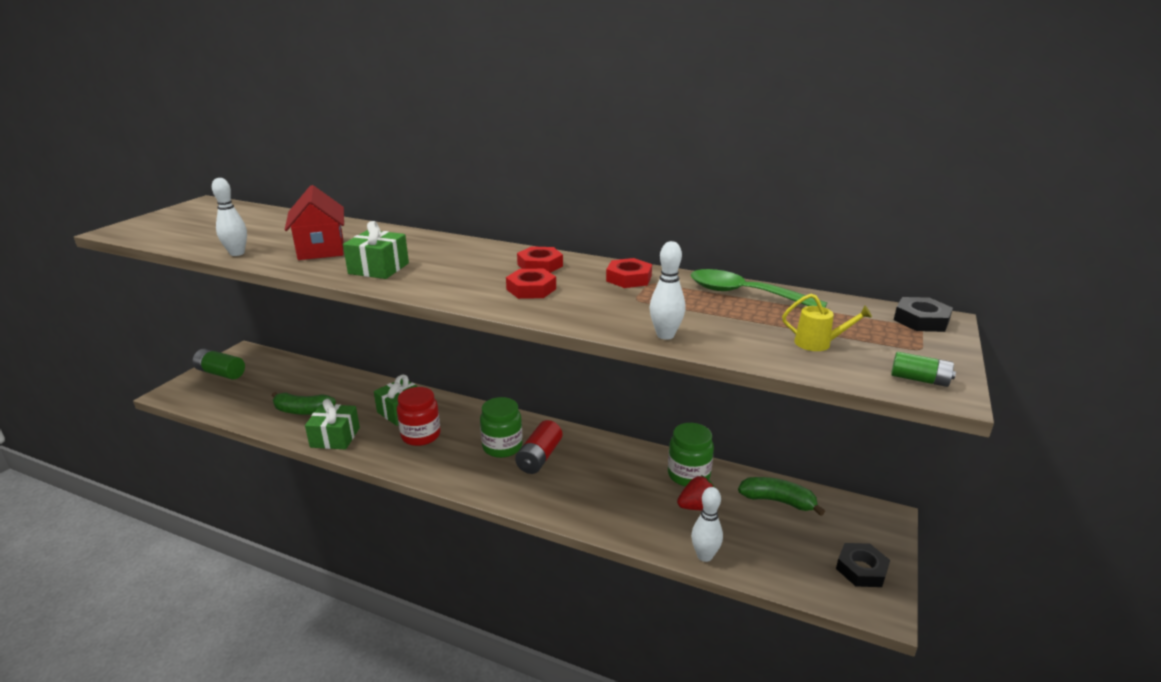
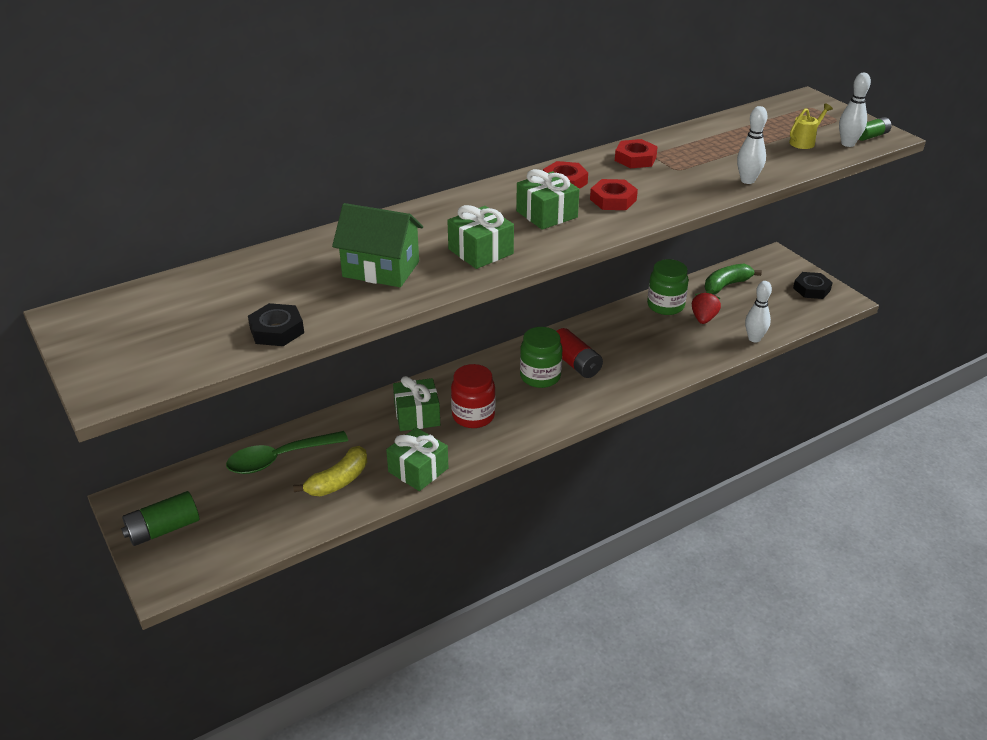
camera: 55 degrees left, 10 degrees up
(237, 253) = (329, 318): white bowling pin -> white bowling pin (847, 144)
(303, 411) = (338, 481): green banana -> yellow banana
(321, 249) = (381, 269): red house -> green house
(470, 273) = (547, 214): none -> green gift
(744, 294) = (709, 133): green spoon -> green spoon (279, 459)
(921, 320) = (802, 102): black nut -> black nut (277, 330)

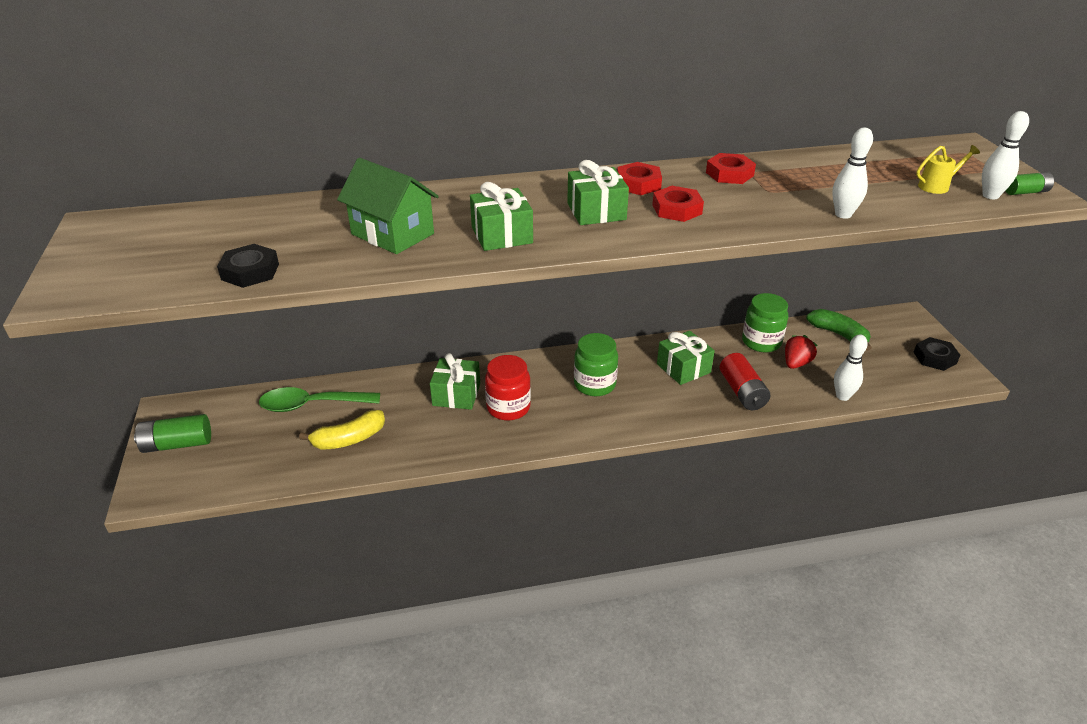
camera: 20 degrees right, 0 degrees up
(418, 470) = (426, 447): green gift -> green gift (683, 368)
(575, 363) = (637, 379): red battery -> red battery (742, 392)
(726, 285) = (838, 334): green banana -> green banana turned 60 degrees clockwise

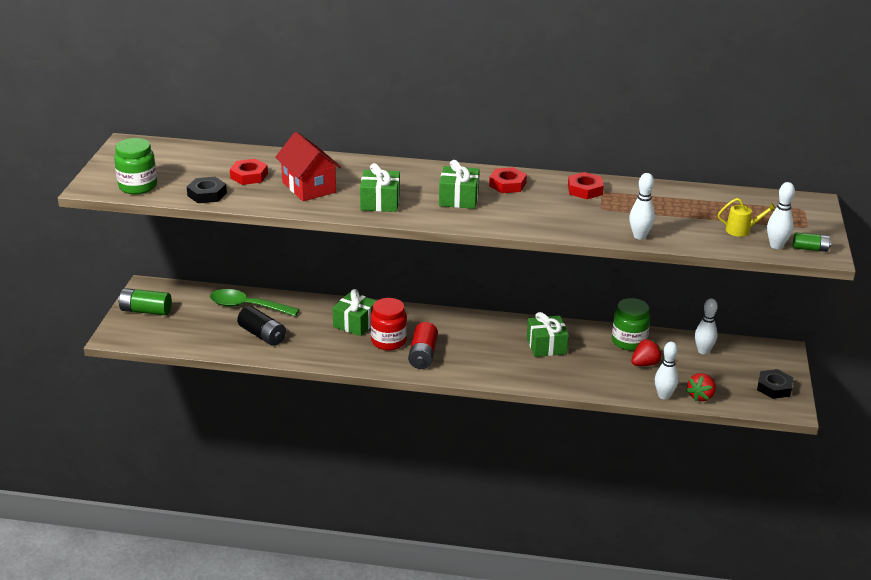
camera: 20 degrees right, 5 degrees down
(349, 439) = (262, 335): yellow banana -> black battery
(392, 234) = (309, 187): green house -> red house
(594, 384) = (466, 341): green jar -> green jar (138, 186)
(676, 209) = (518, 208): red nut -> red nut (249, 176)
(742, 392) = (581, 373): red battery -> red battery (423, 355)
(838, 334) = (703, 351): green banana -> white bowling pin
(877, 386) = (701, 396): none -> red strawberry

